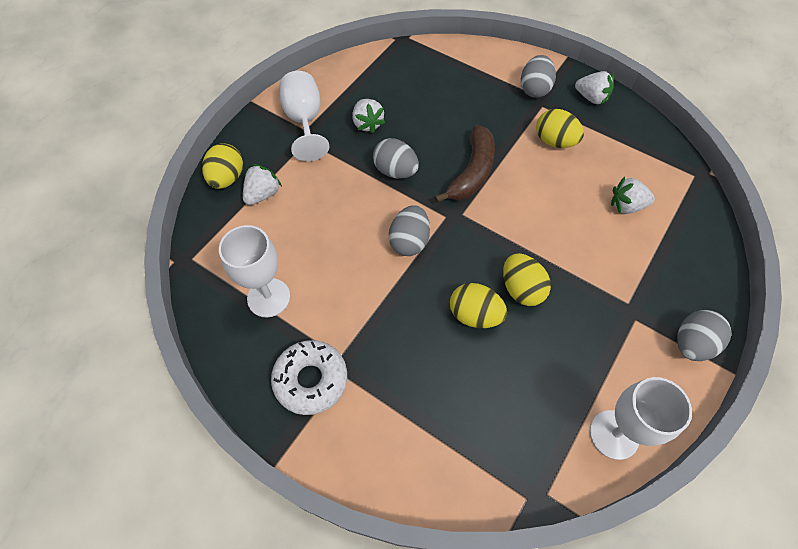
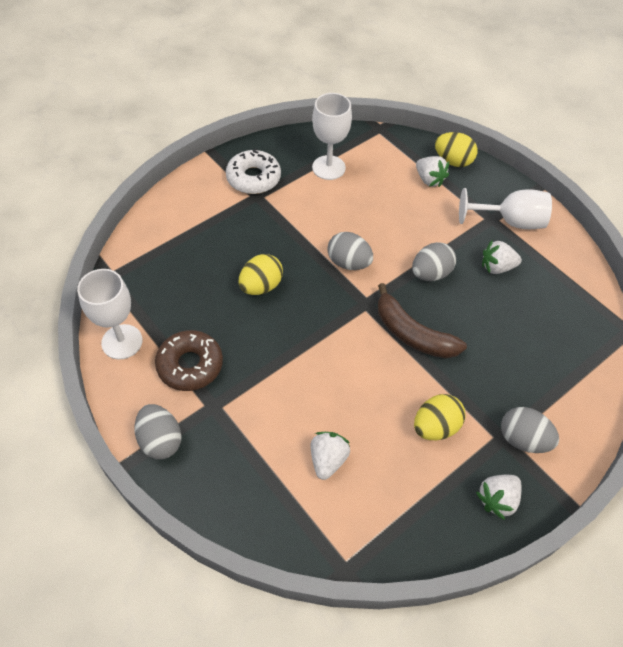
camera: 105 degrees right, 5 degrees down
(521, 289) = (270, 327): yellow egg -> none
(602, 349) = (190, 365): none -> brown donut

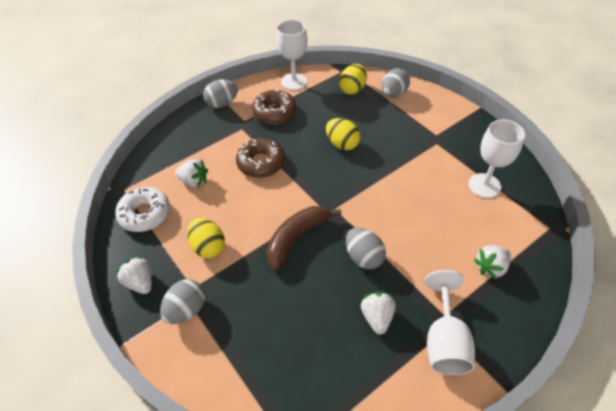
camera: 95 degrees right, 5 degrees down
(253, 178) = (457, 136): white donut -> white donut (145, 214)
(293, 377) = (261, 163): none -> brown donut
(348, 263) = (370, 197): grey egg -> grey egg (393, 94)
(453, 161) = (527, 293): yellow egg -> yellow egg (352, 89)

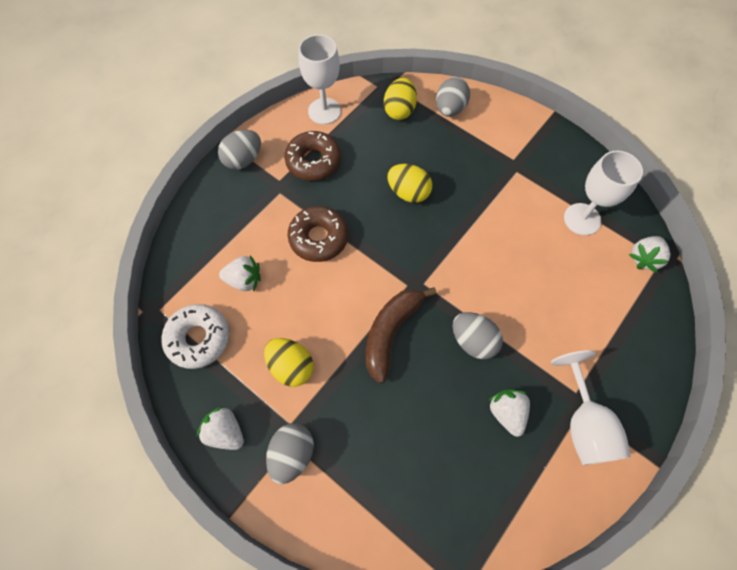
camera: 15 degrees left, 15 degrees up
(490, 267) = (611, 323): white strawberry -> white strawberry (644, 258)

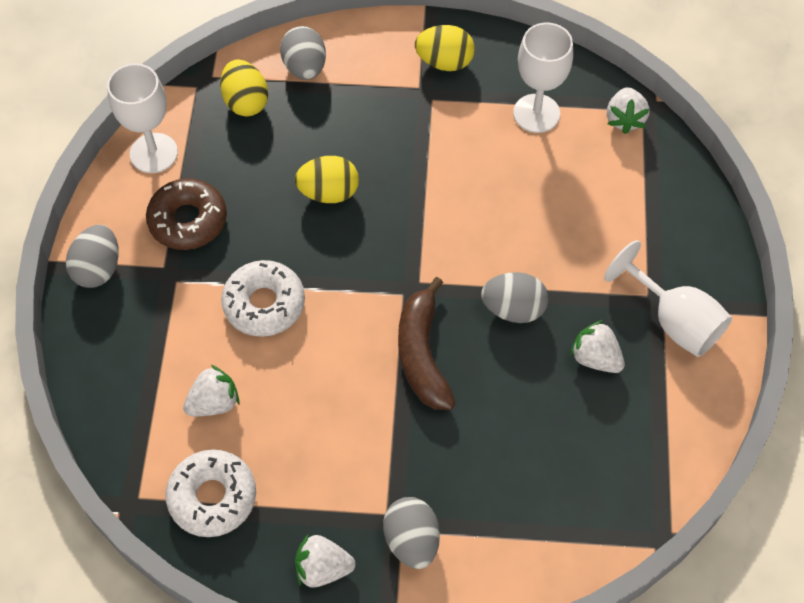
camera: 35 degrees left, 5 degrees down
(291, 366) = (342, 457): yellow egg -> yellow egg (444, 62)
(318, 238) = (264, 304): brown donut -> white donut

